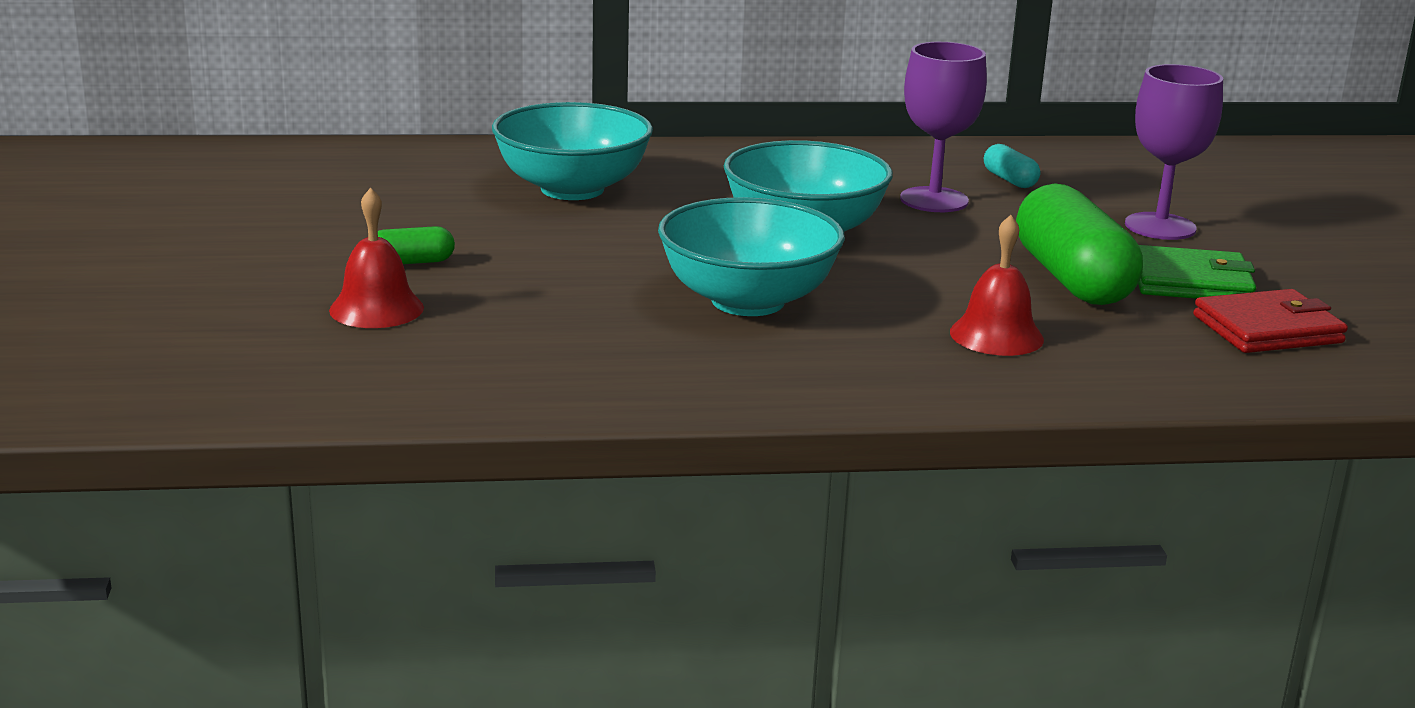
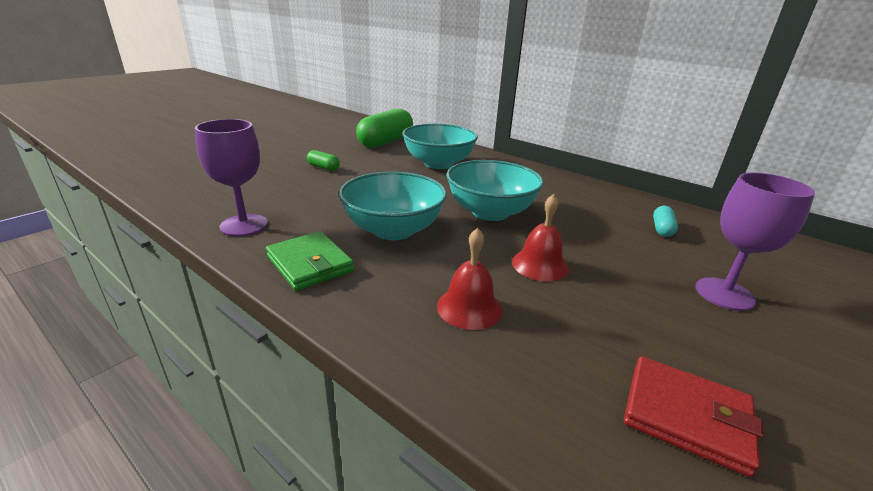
camera: 45 degrees right, 5 degrees up
(376, 309) = (272, 177): red bell -> red bell (540, 265)
(934, 200) = (593, 223): purple goblet -> purple goblet (244, 225)
(1072, 279) = (590, 298): green capsule -> green capsule (385, 142)
(1191, 282) = (681, 342): green wallet -> green wallet (310, 264)

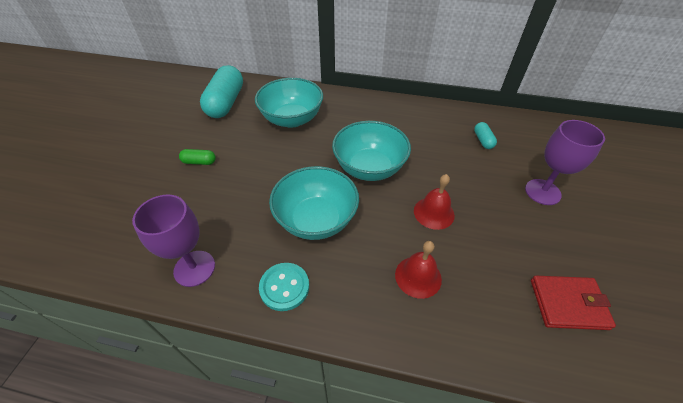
camera: 25 degrees left, 20 degrees up
(310, 264) = (284, 287): green wallet -> turquoise button
(385, 142) = (226, 103): green capsule -> turquoise capsule

